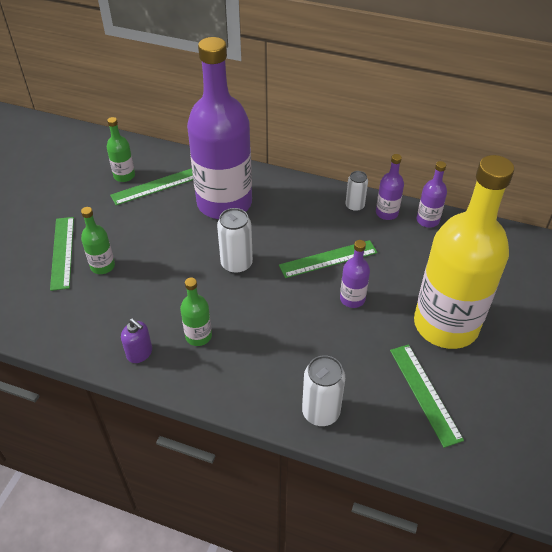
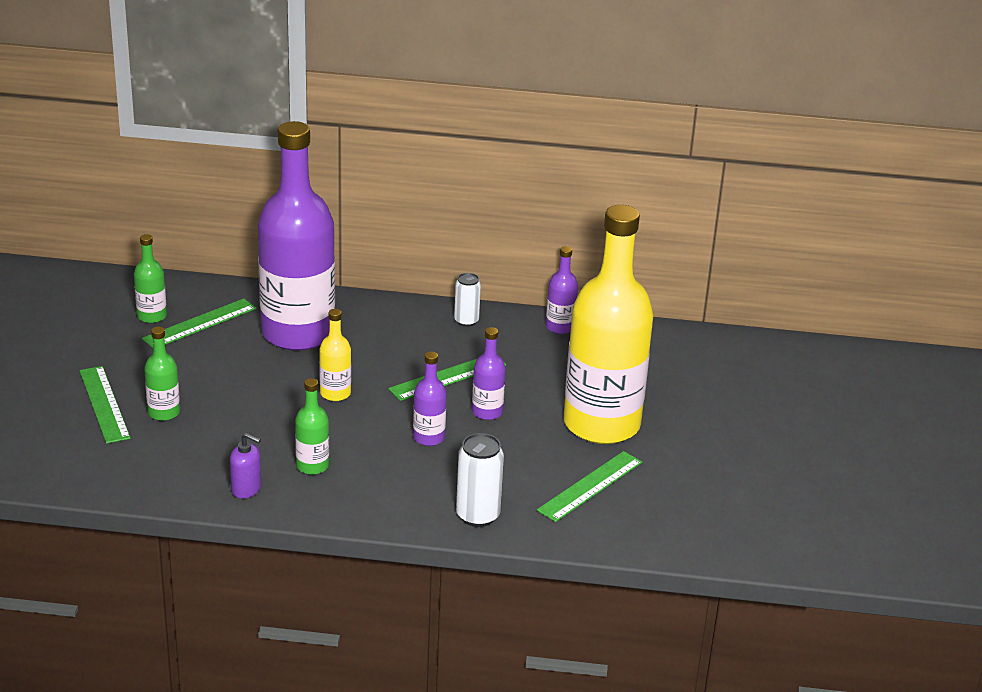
camera: 15 degrees left, 15 degrees down
(236, 264) = (335, 393): white can -> yellow bottle
(387, 213) = (508, 324): purple bottle -> purple bottle (428, 437)
(425, 393) = (590, 486): green ruler -> green ruler turned 75 degrees clockwise

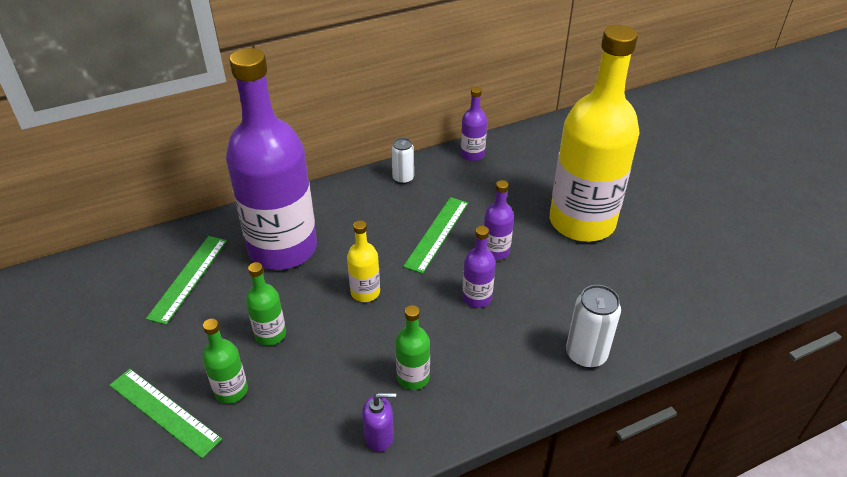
camera: 30 degrees left, 10 degrees up
(152, 316) = (137, 291): green bottle -> green bottle (270, 334)
(590, 486) = (631, 281): green ruler -> none

